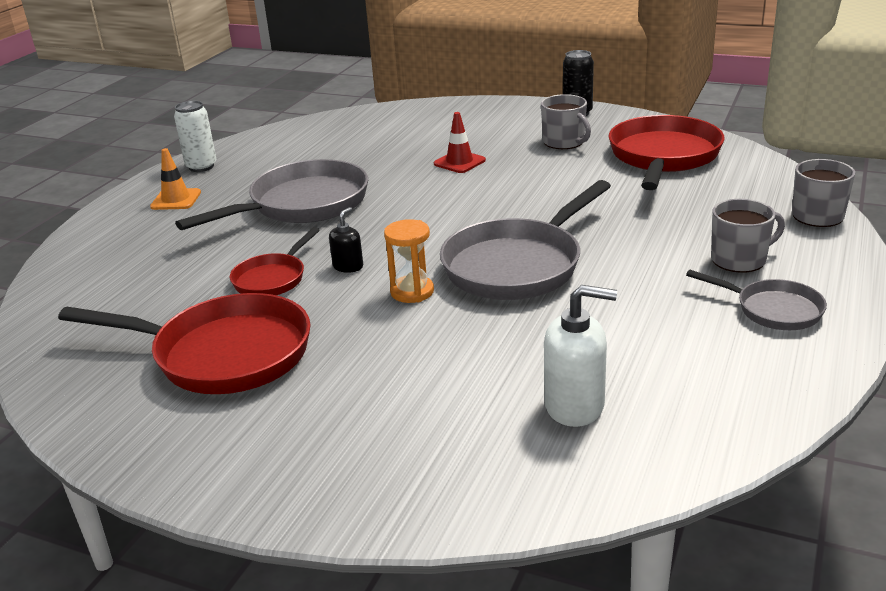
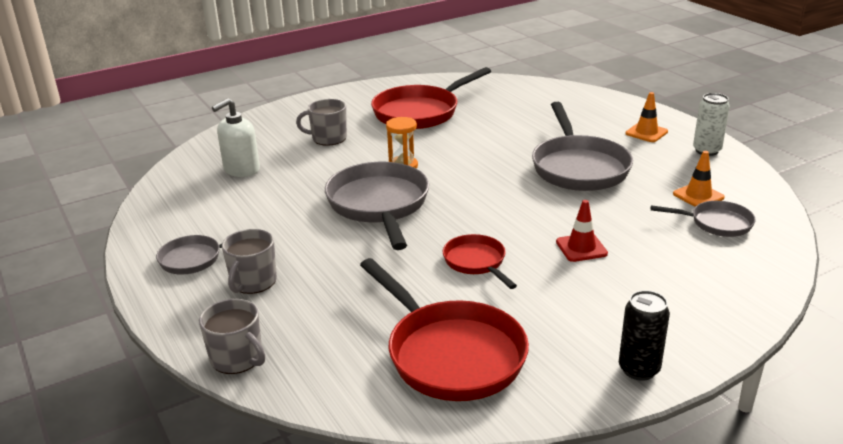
camera: 125 degrees right, 0 degrees up
(272, 278) = (480, 137): red pan -> red pan (476, 262)
(309, 149) = (698, 196): none -> orange traffic cone
(348, 266) = (462, 158): black soap dispenser -> none
(353, 134) = (716, 223): none -> grey pan
(564, 142) = (561, 318): grey mug -> grey mug (328, 138)

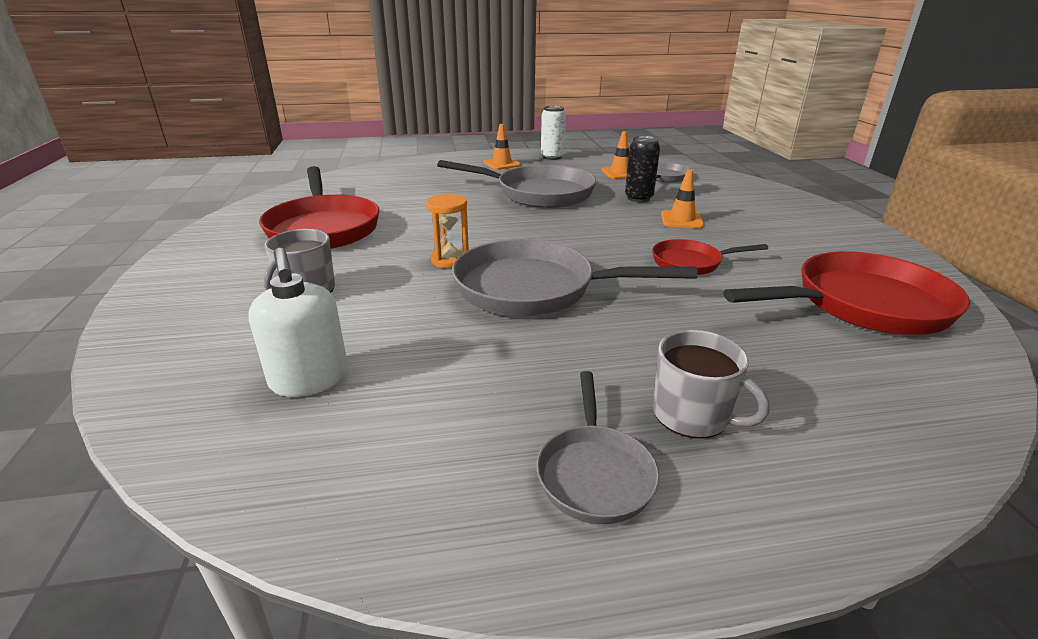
camera: 70 degrees left, 0 degrees up
(237, 358) = (905, 459): grey mug -> none
(581, 248) = (681, 220): red traffic cone -> orange traffic cone
(639, 369) = (869, 239): black can -> black can (638, 198)

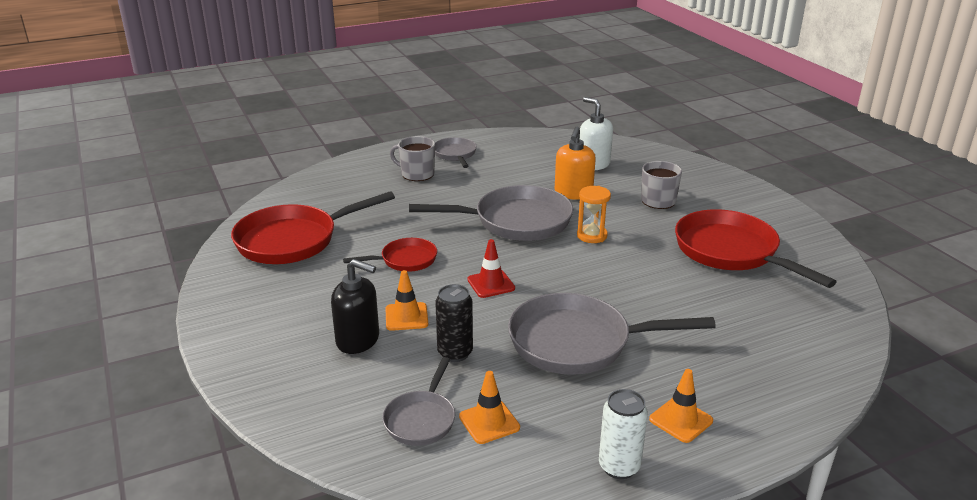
camera: 165 degrees right, 0 degrees up
(414, 320) = (573, 193): none -> orange soap dispenser
(594, 232) = (491, 284): none -> red traffic cone
(722, 211) = (358, 340): none -> black soap dispenser

